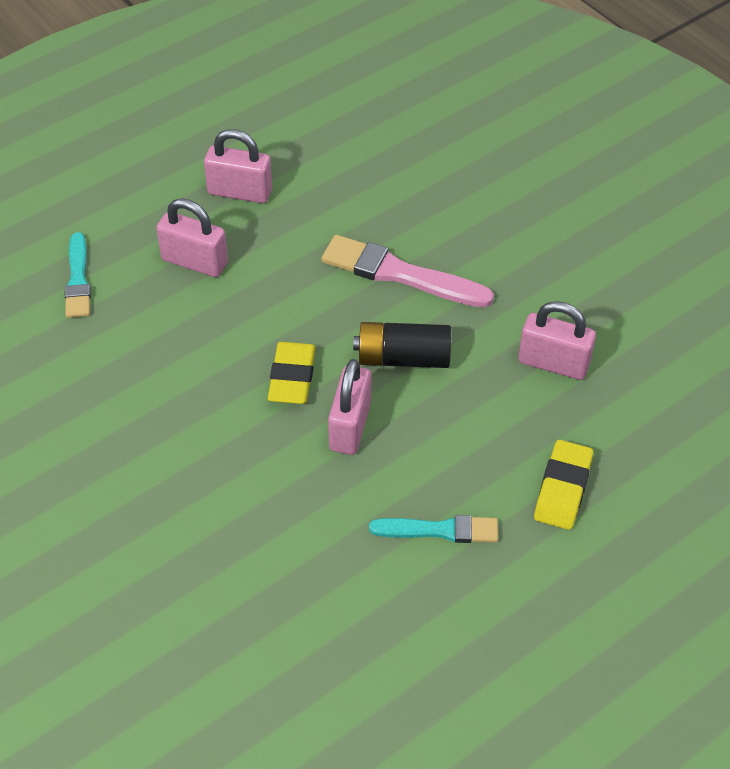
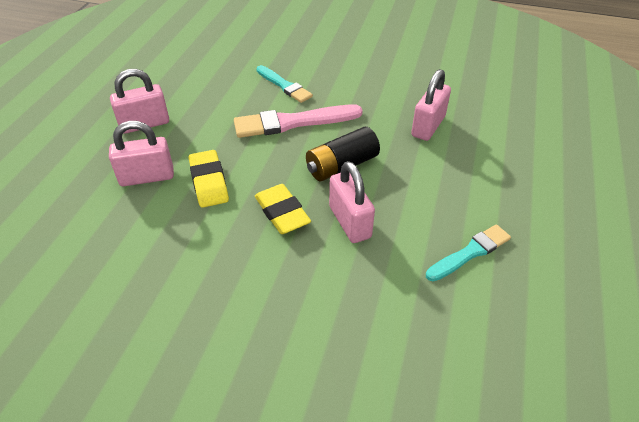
camera: 35 degrees left, 5 degrees down
(78, 279) = (61, 230): turquoise brush -> turquoise brush (284, 85)
(553, 363) = (428, 126): pink padlock -> pink padlock turned 45 degrees counterclockwise
(562, 489) = (508, 188): yellow eraser -> yellow eraser (209, 182)

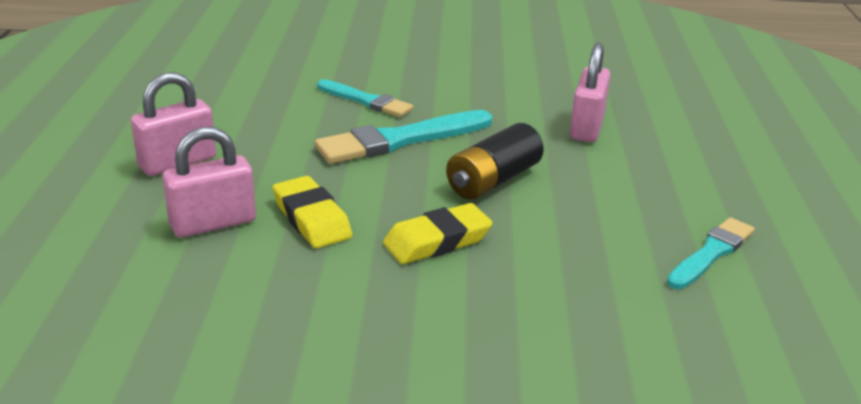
camera: 15 degrees left, 15 degrees down
(282, 213) = (437, 241): yellow eraser -> yellow eraser turned 75 degrees counterclockwise
(293, 122) = (400, 140): pink brush -> turquoise brush
(350, 222) = (537, 240): pink padlock -> none

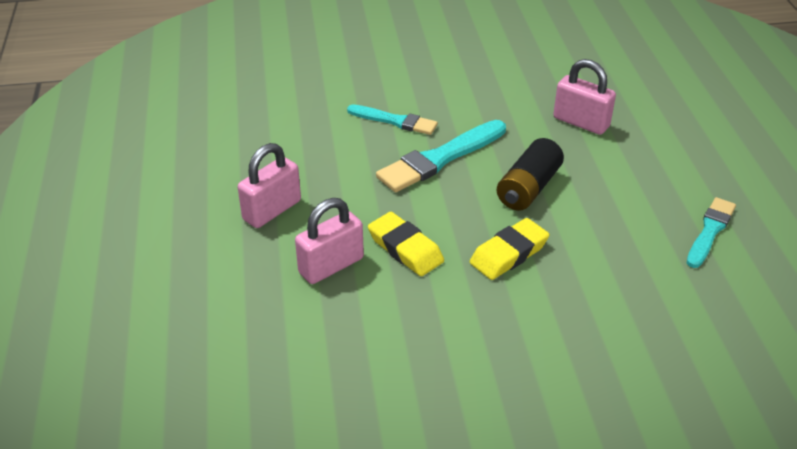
camera: 10 degrees left, 10 degrees up
(587, 127) = (581, 122): pink padlock -> pink padlock turned 60 degrees counterclockwise

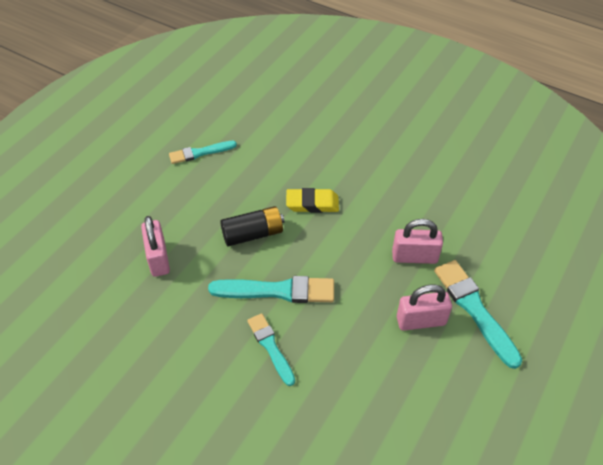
camera: 140 degrees left, 10 degrees up
(220, 251) = (474, 309): none -> turquoise brush
(405, 249) = (363, 241): yellow eraser -> none

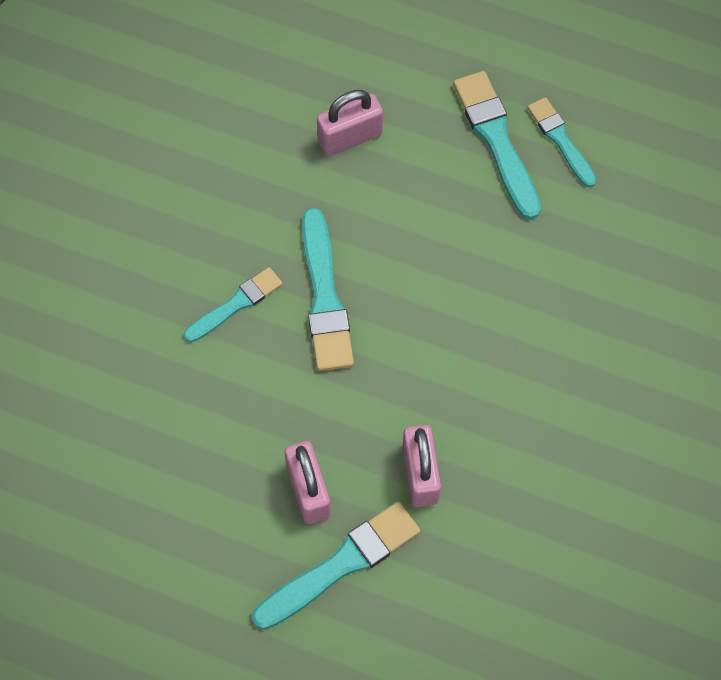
camera: 80 degrees right, 15 degrees up
(189, 182) = (497, 141): none -> turquoise brush
(253, 234) = (417, 246): black battery -> none
(312, 204) = (493, 317): yellow eraser -> none

